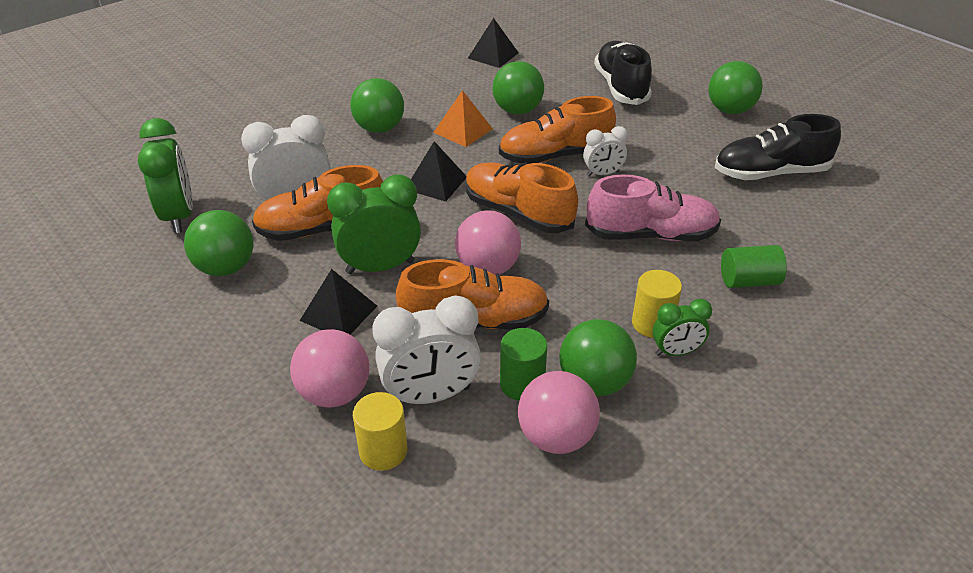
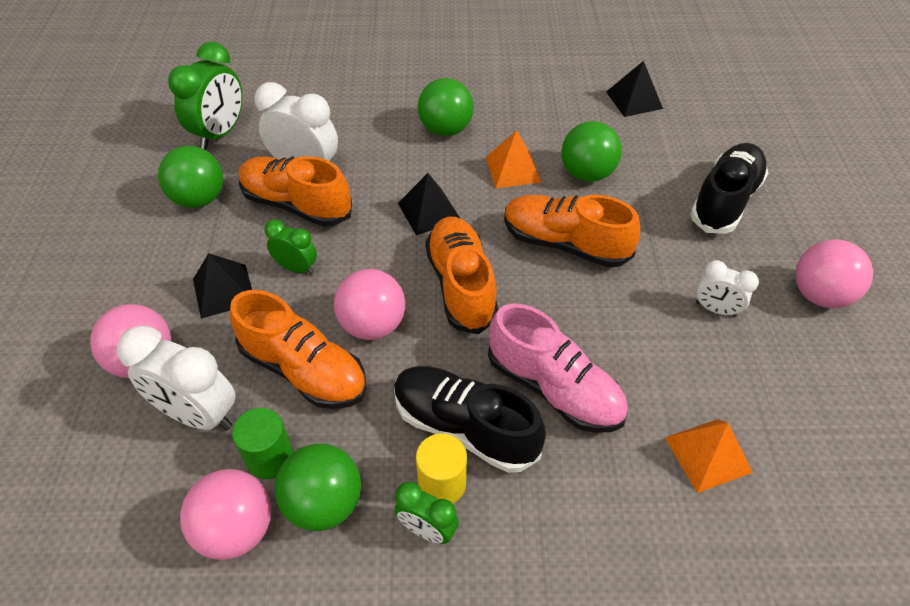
camera: 40 degrees right, 10 degrees up
(380, 267) = (296, 268): green clock -> green clock, size x0.57
(383, 451) = (117, 437): yellow cylinder -> none
(602, 174) = (587, 291): white clock -> white clock (715, 309)
(730, 110) = (819, 295): green ball -> pink ball
(748, 281) = (590, 508): green cylinder -> none
(770, 173) = (772, 400): black shoe -> black shoe (464, 427)
(772, 217) = (708, 454): none -> orange pyramid

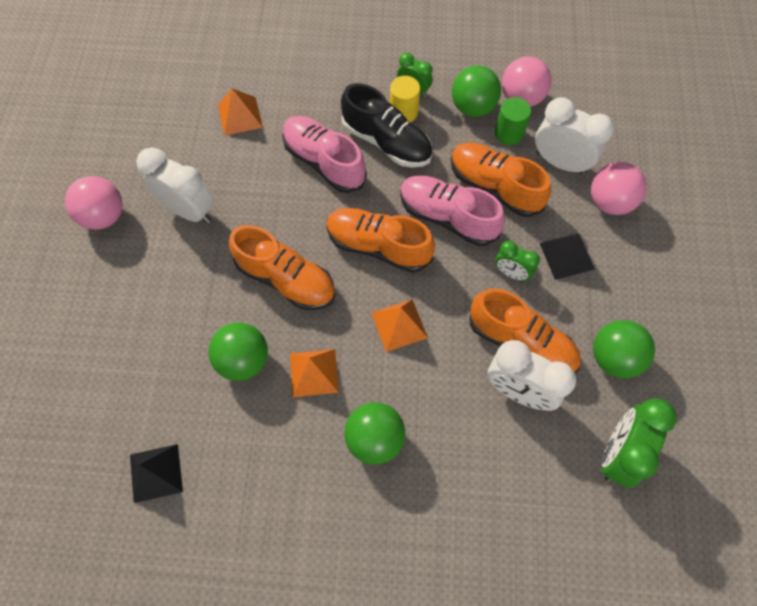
camera: 175 degrees left, 15 degrees up
(373, 325) = (447, 217): pink ball -> pink shoe
(429, 211) = (399, 325): black pyramid -> orange pyramid
(461, 285) = (378, 246): orange shoe -> orange shoe turned 120 degrees clockwise
(715, 309) = (189, 210): white clock -> white clock, size x1.75
(724, 201) = (129, 315): black shoe -> none

